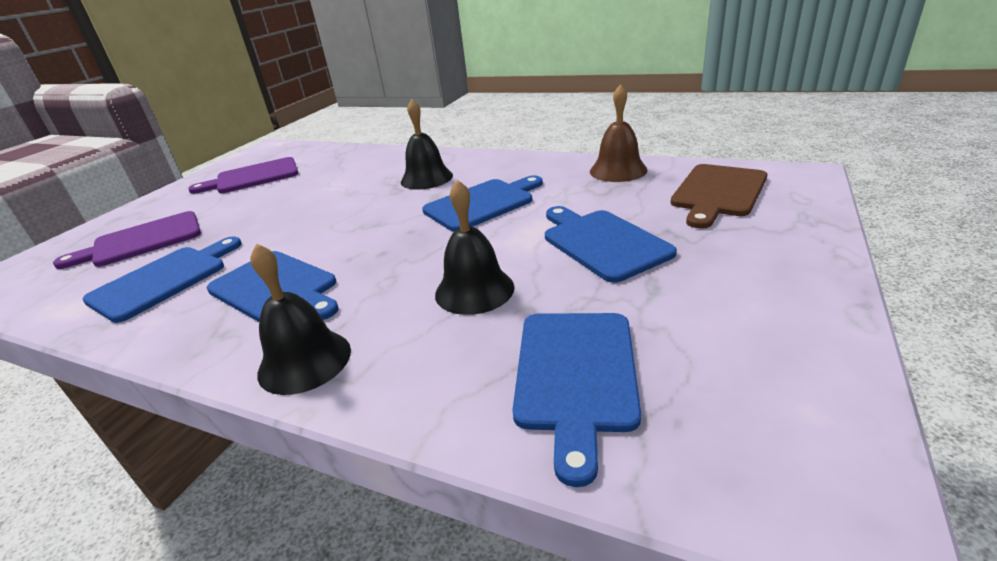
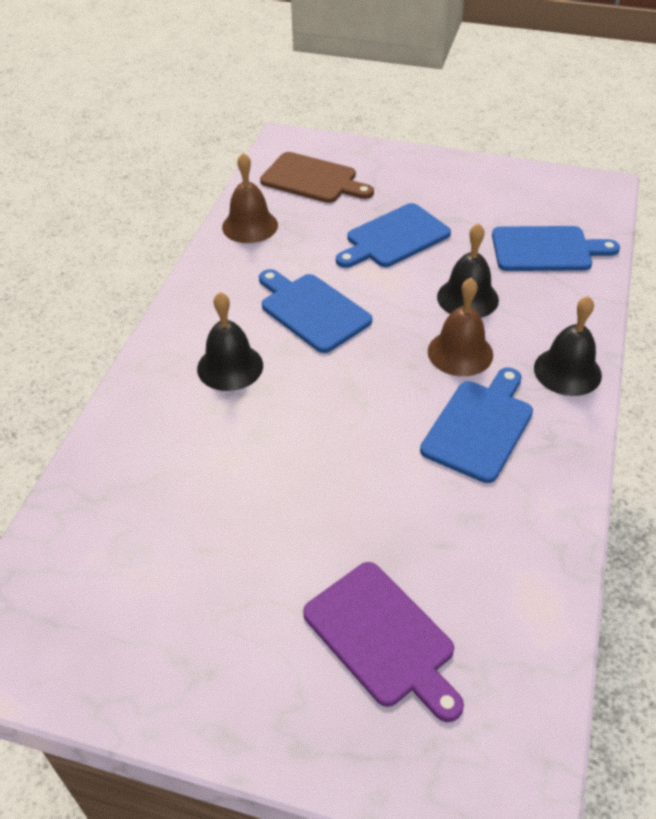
camera: 100 degrees left, 15 degrees up
(164, 280) = (476, 540): blue cutting board -> none
(253, 177) = (158, 596): purple cutting board -> none
(384, 281) = (460, 352): none -> brown bell

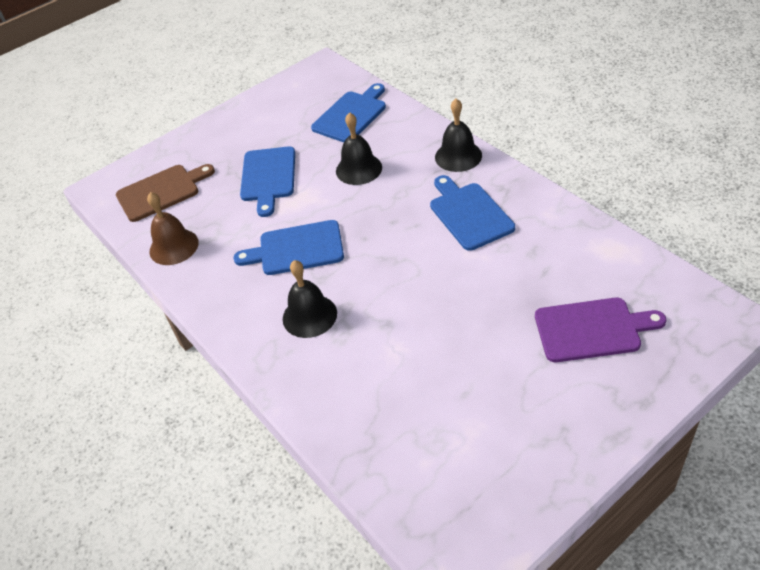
camera: 50 degrees left, 0 degrees up
(460, 352) = (402, 194): brown bell -> none

